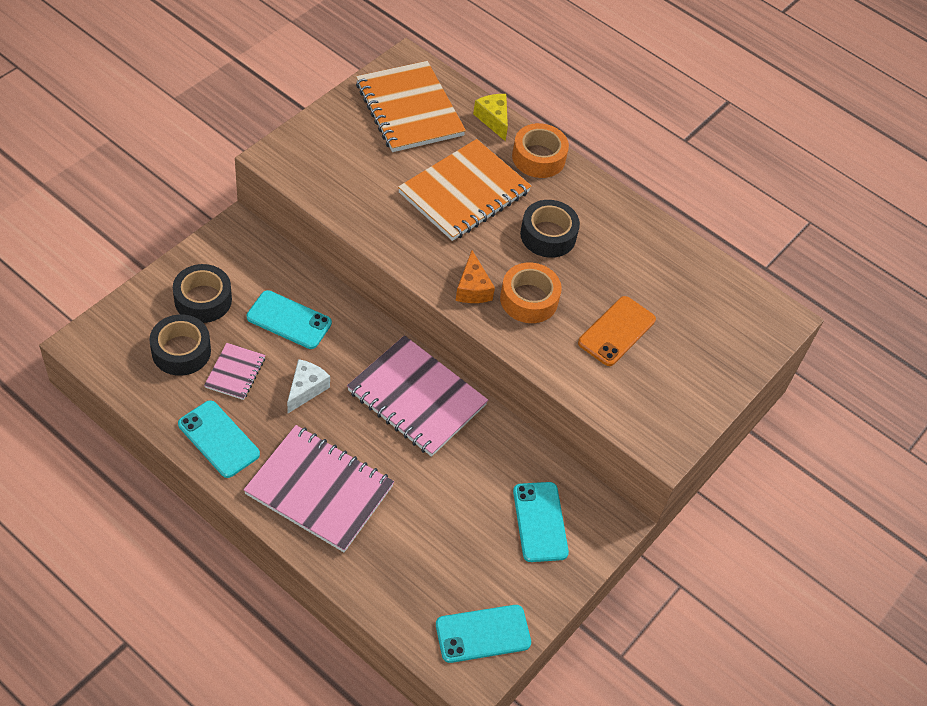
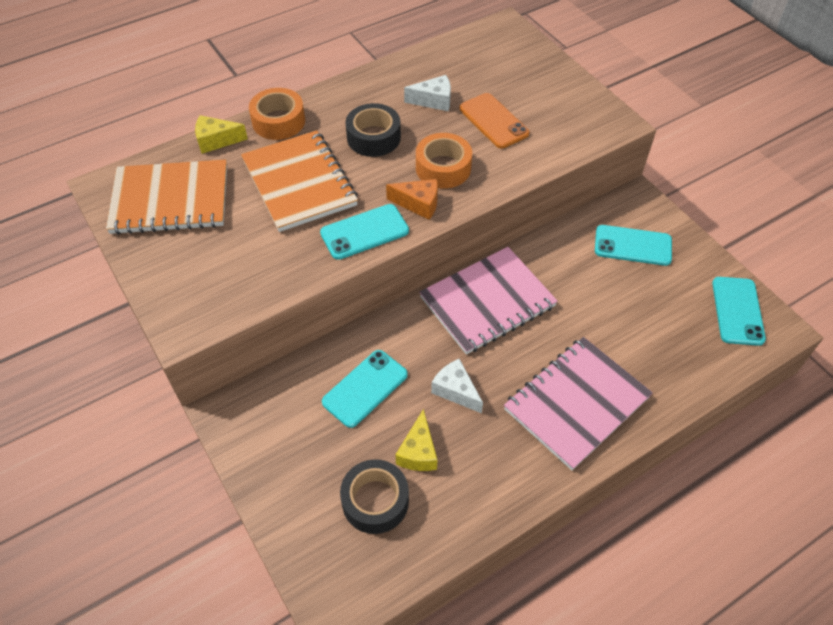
camera: 65 degrees left, 0 degrees up
(203, 300) = (311, 466): black tape -> none
(218, 439) = (500, 484): turquoise phone -> turquoise phone (364, 232)
(235, 372) = (418, 452): pink notebook -> yellow cheese
(624, 274) = (433, 101): none -> white cheese

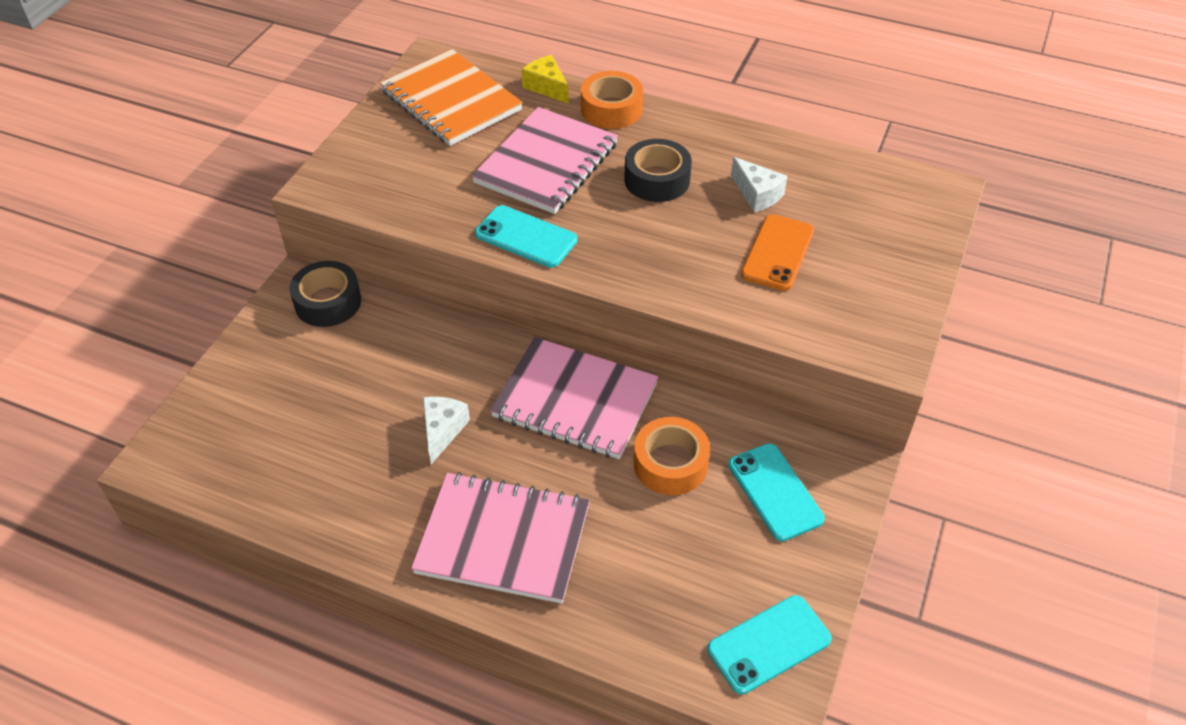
camera: 55 degrees right, 5 degrees down
(299, 183) = (546, 163): orange notebook -> pink notebook
(365, 388) = (394, 362): turquoise phone -> none
(375, 501) = (277, 434): black tape -> black tape (328, 302)
(418, 204) = (598, 255): orange cheese -> none
(418, 452) = (351, 438): yellow cheese -> none
(443, 168) = (666, 248): orange tape -> orange tape (670, 464)

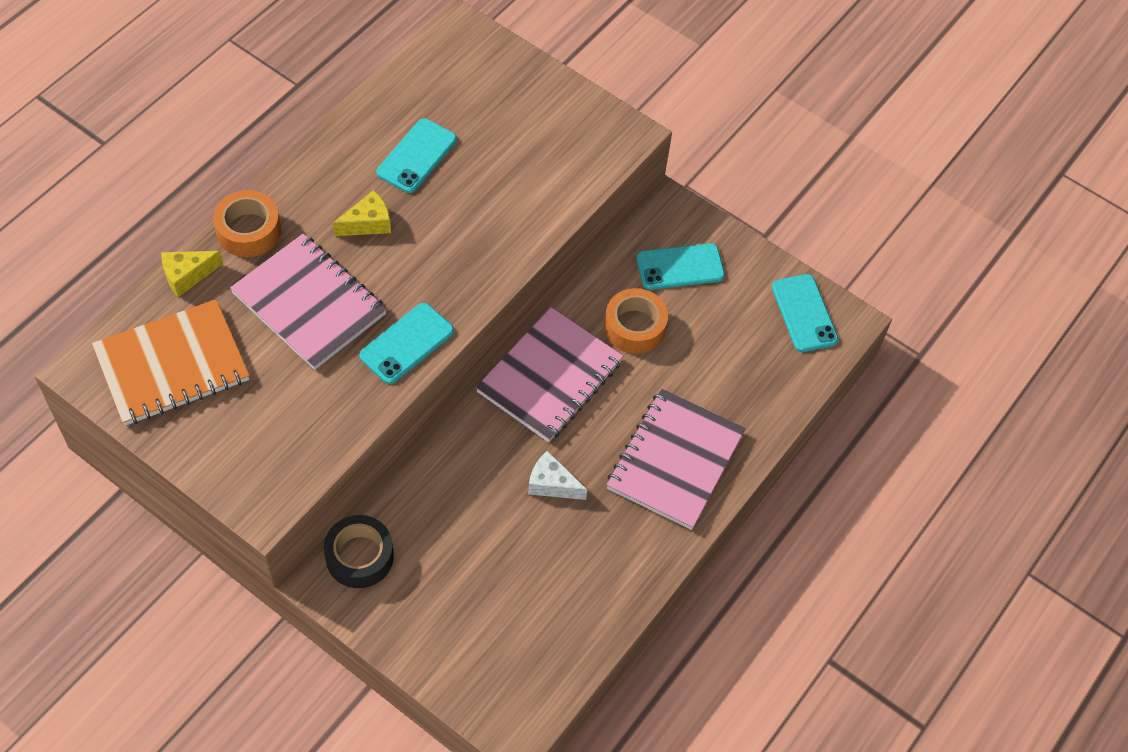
camera: 80 degrees left, 10 degrees up
(657, 180) = (368, 223): black tape -> yellow cheese
(757, 194) = (417, 156): white cheese -> turquoise phone
(777, 253) = (494, 166): orange phone -> none

